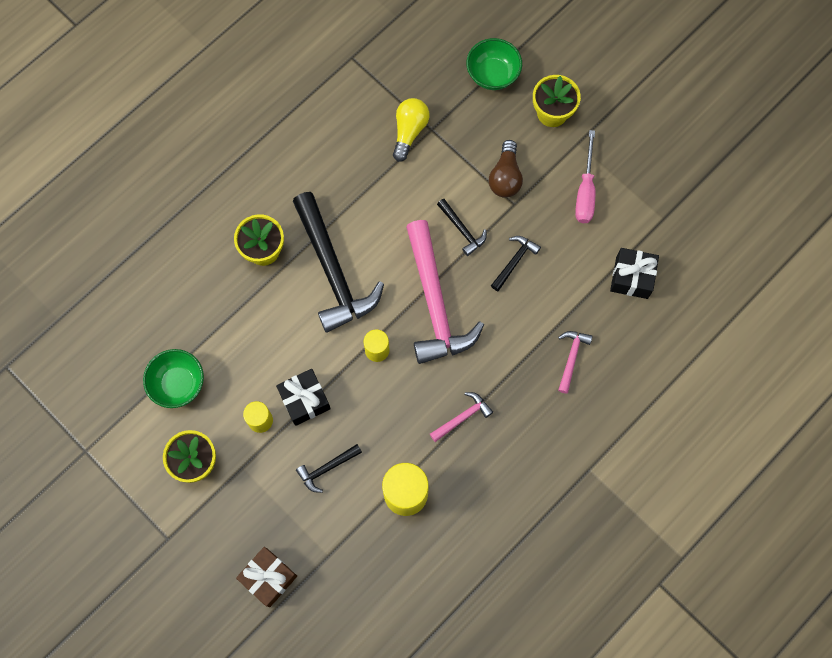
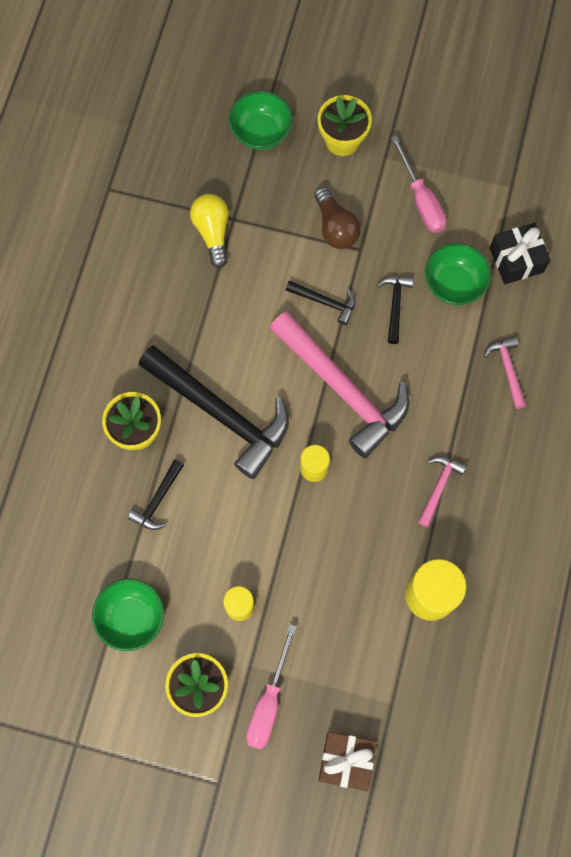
camera: 30 degrees left, 0 degrees up
(239, 502) = (269, 701): none -> pink screwdriver
(305, 400) = (272, 559): black gift -> none
(327, 468) = (337, 615): black hammer -> black hammer (158, 500)
(570, 270) = (453, 284): none -> green bowl

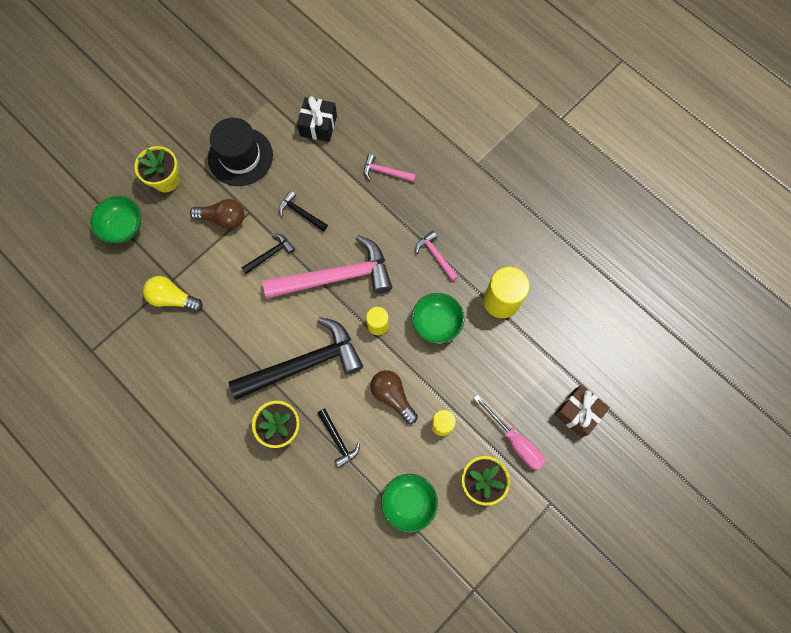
camera: 60 degrees left, 0 degrees up
(241, 532) = (392, 396): none -> brown light bulb
(421, 199) = (240, 157): pink screwdriver -> black hat
(453, 284) = (310, 170): green bowl -> green bowl (436, 323)

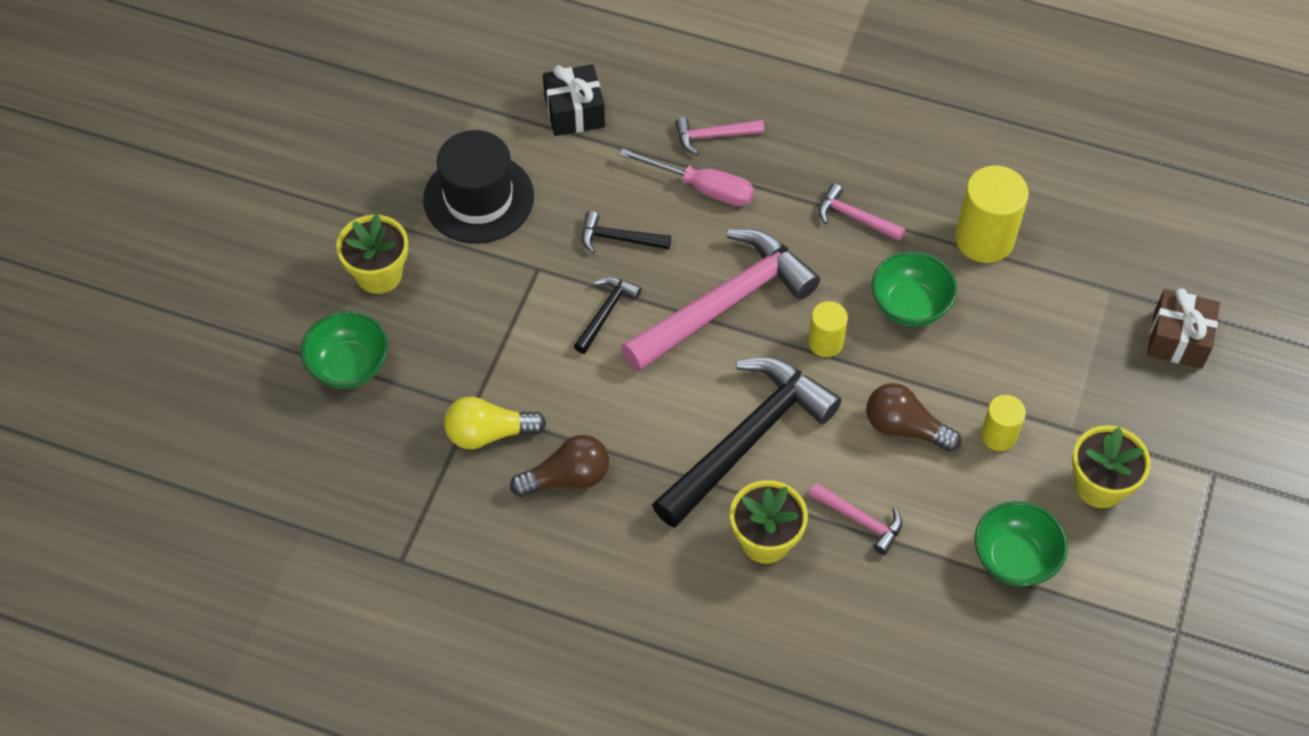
camera: 25 degrees left, 15 degrees down
(223, 219) = (503, 293): brown light bulb -> brown light bulb (567, 478)
(338, 440) = (860, 520): black hammer -> pink hammer
(515, 441) = (1114, 412): pink screwdriver -> pink screwdriver (701, 188)

